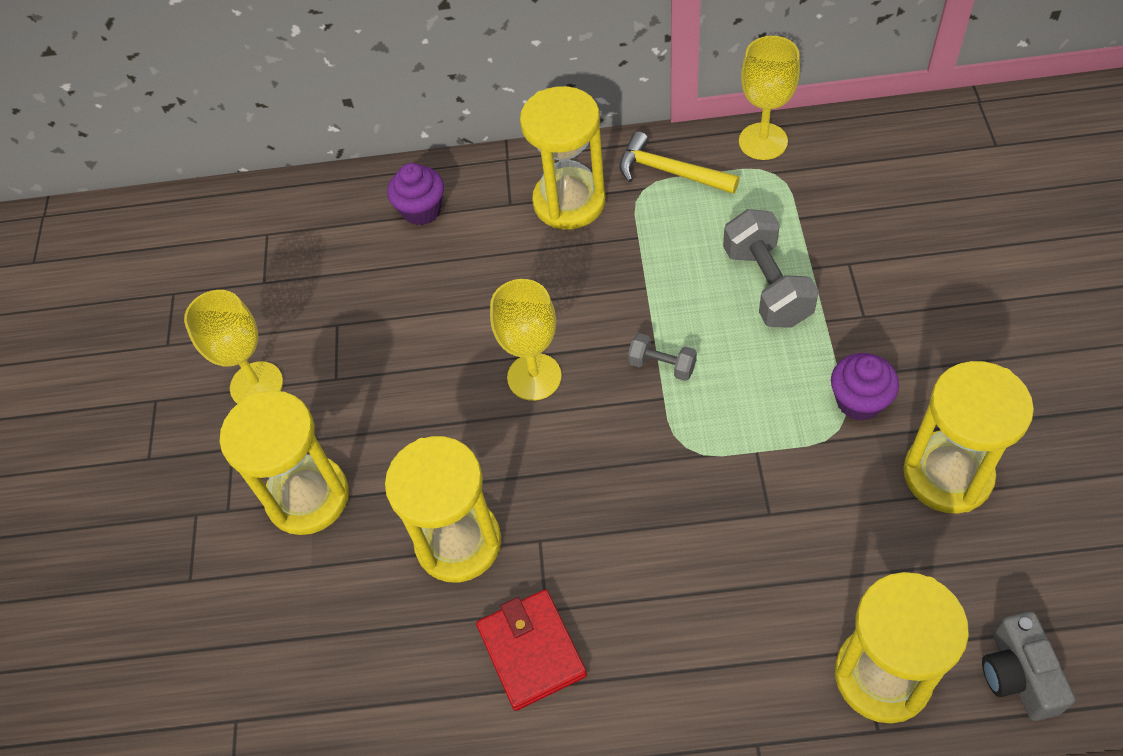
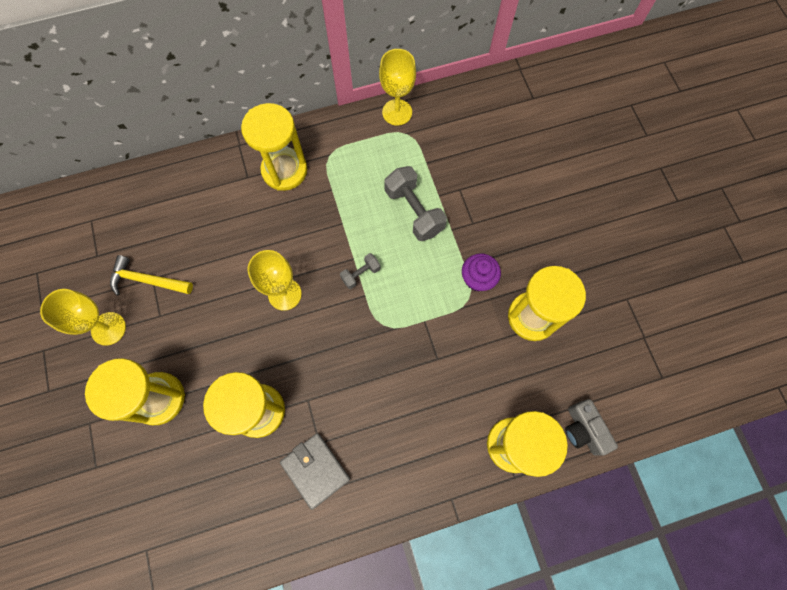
camera: 20 degrees left, 15 degrees up
(421, 210) = (191, 189): purple cupcake -> none
(531, 651) = (315, 470): red wallet -> grey wallet
(662, 365) = (360, 274): grey dumbbell -> grey dumbbell turned 45 degrees counterclockwise
(670, 172) = (343, 141): yellow hammer -> yellow hammer (147, 280)

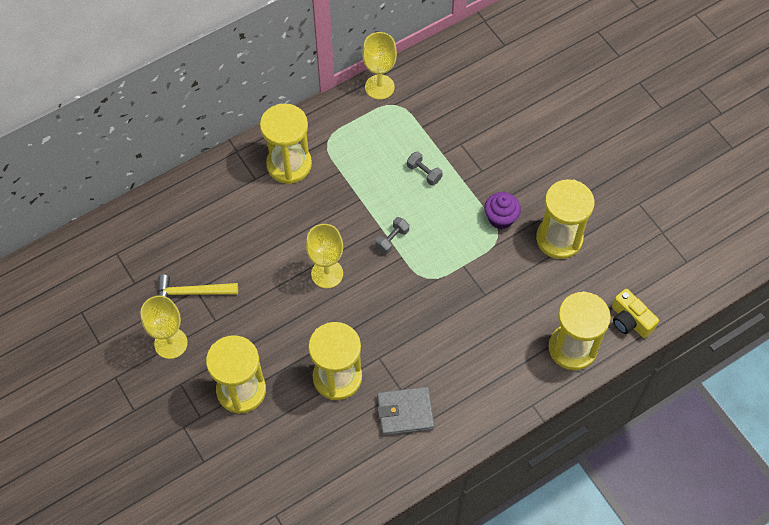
camera: 15 degrees left, 10 degrees down
(315, 470) = (405, 412): grey wallet -> grey wallet turned 45 degrees counterclockwise
(414, 211) = (424, 173): grey dumbbell -> grey dumbbell, size x0.53
(583, 429) = (630, 320): grey camera -> yellow camera

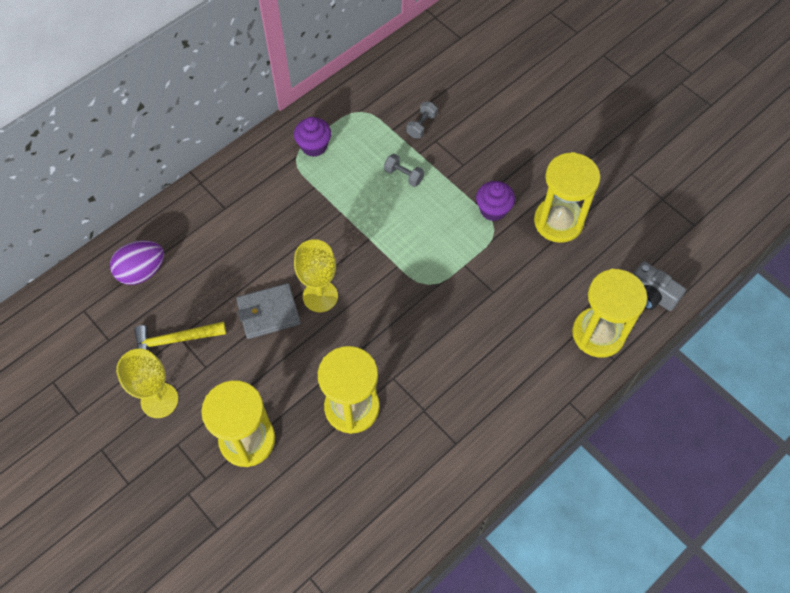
camera: 10 degrees left, 0 degrees up
(172, 226) = (142, 271): none -> purple egg
(289, 164) = (259, 188): yellow hourglass -> none
(346, 132) = (314, 146): none -> purple cupcake
(379, 87) = (340, 96): yellow goblet -> none
(392, 239) = (383, 249): grey dumbbell -> grey dumbbell (421, 125)
(405, 412) = (433, 434): grey wallet -> grey wallet (268, 313)
(630, 320) = (651, 295): yellow camera -> grey camera

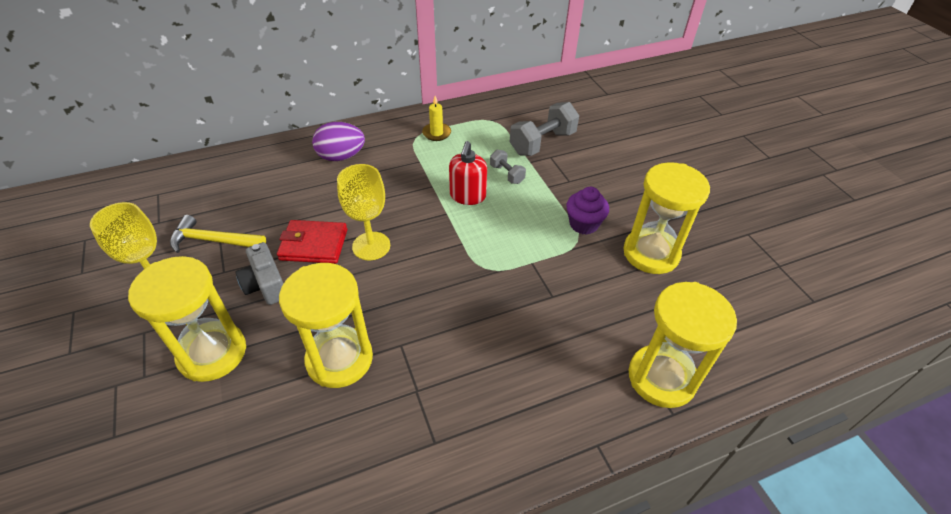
camera: 20 degrees right, 15 degrees down
(142, 271) = (228, 180): purple egg -> purple egg (341, 157)
(268, 313) = (314, 245): grey wallet -> red wallet
(314, 146) = (436, 133): purple cupcake -> yellow candle
(379, 213) = (467, 196): none -> red soap dispenser
(421, 125) = (542, 143): grey dumbbell -> grey dumbbell, size x1.88
(651, 295) = (742, 357): grey camera -> grey camera (266, 284)

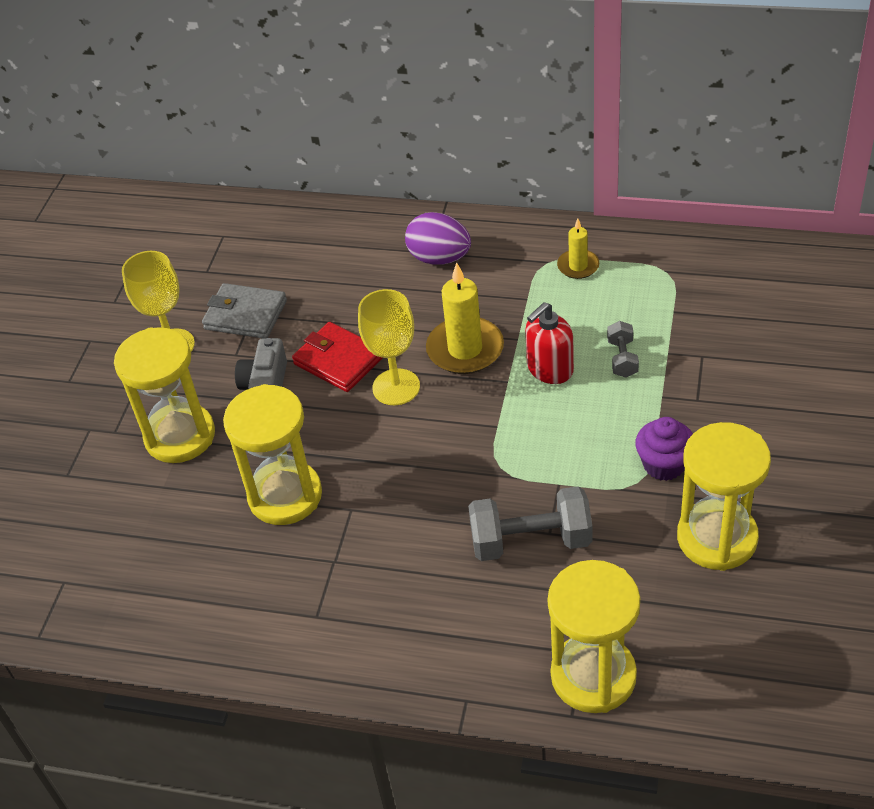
camera: 40 degrees right, 0 degrees up
(213, 241) = (245, 315): yellow hammer -> grey wallet
(402, 204) = (465, 349): none -> yellow candle
(542, 143) = (708, 331): grey dumbbell -> grey dumbbell (531, 541)

